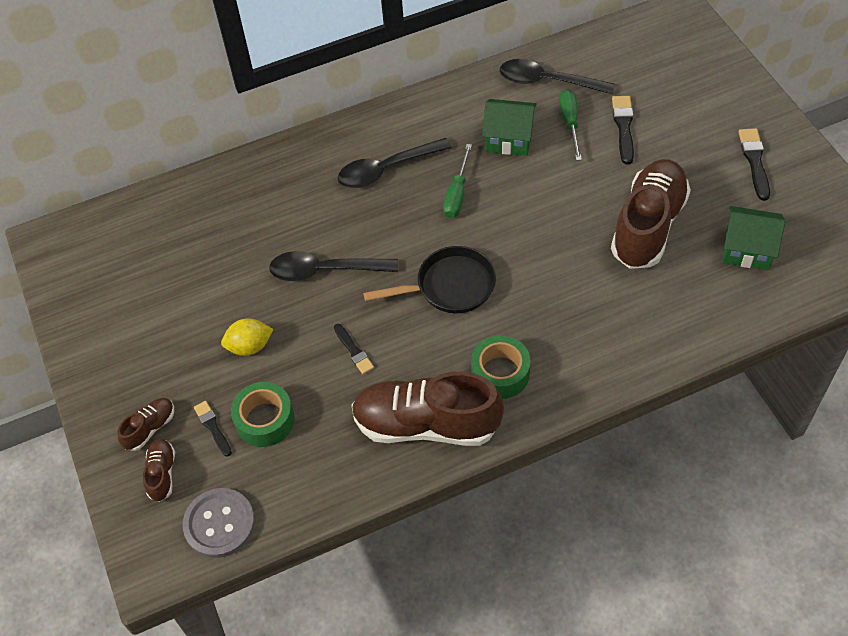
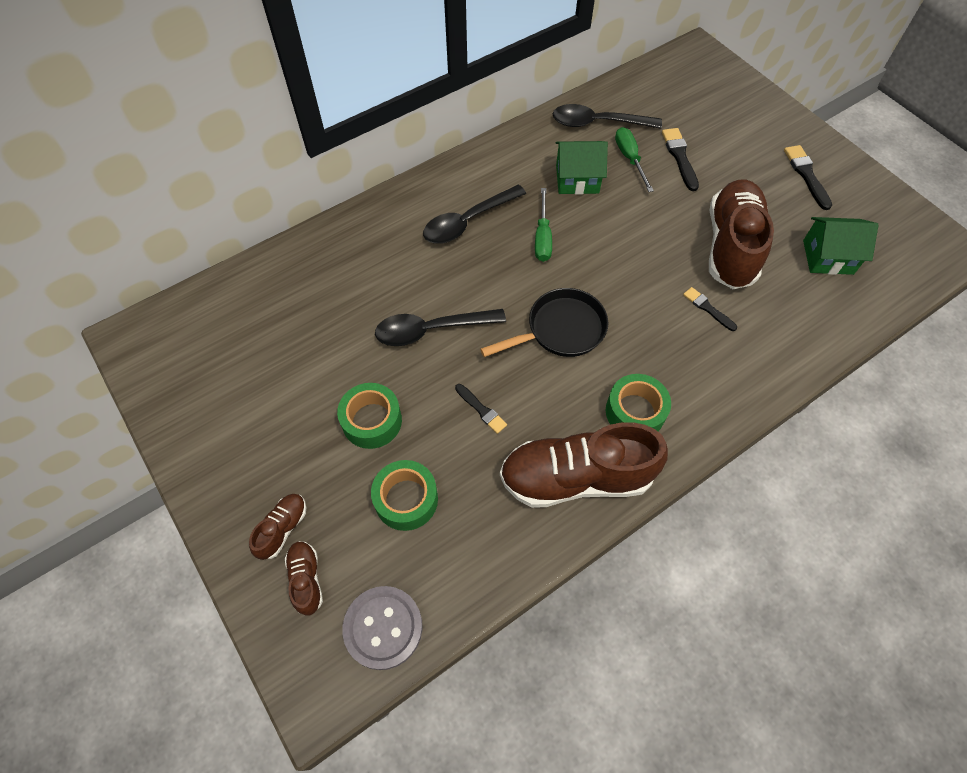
camera: 15 degrees left, 5 degrees up
(212, 427) = (351, 516): black brush -> black brush (708, 308)
(250, 346) = (372, 421): yellow lemon -> green tape

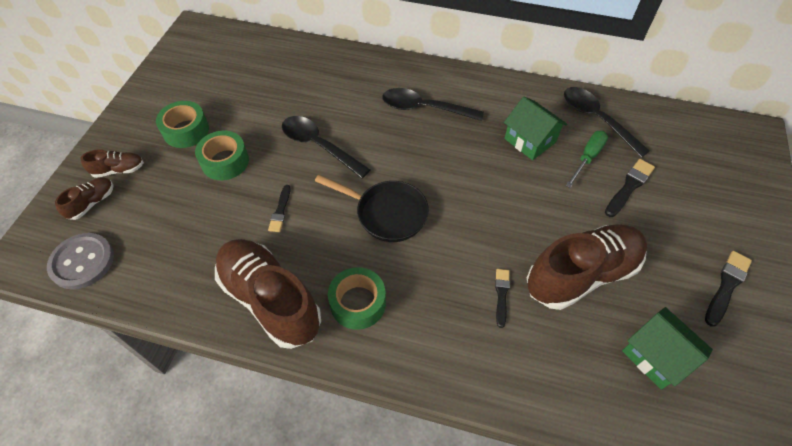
camera: 50 degrees right, 5 degrees down
(406, 499) = (181, 215): green tape -> green tape (186, 131)
(542, 237) = (455, 154): green screwdriver -> none

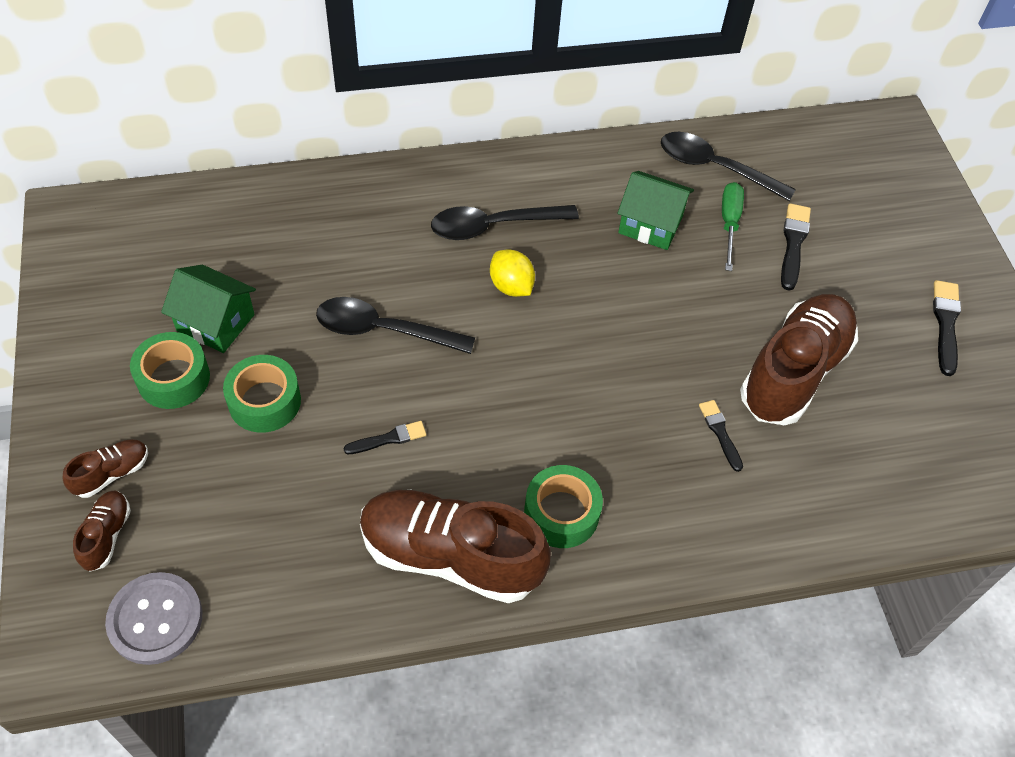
camera: 30 degrees left, 0 degrees up
(280, 211) = (389, 439): black brush -> black brush turned 90 degrees counterclockwise
(387, 213) = (529, 387): black pan -> none
(413, 147) = (511, 286): none -> yellow lemon
(655, 356) = (911, 432): green house -> green house (215, 322)

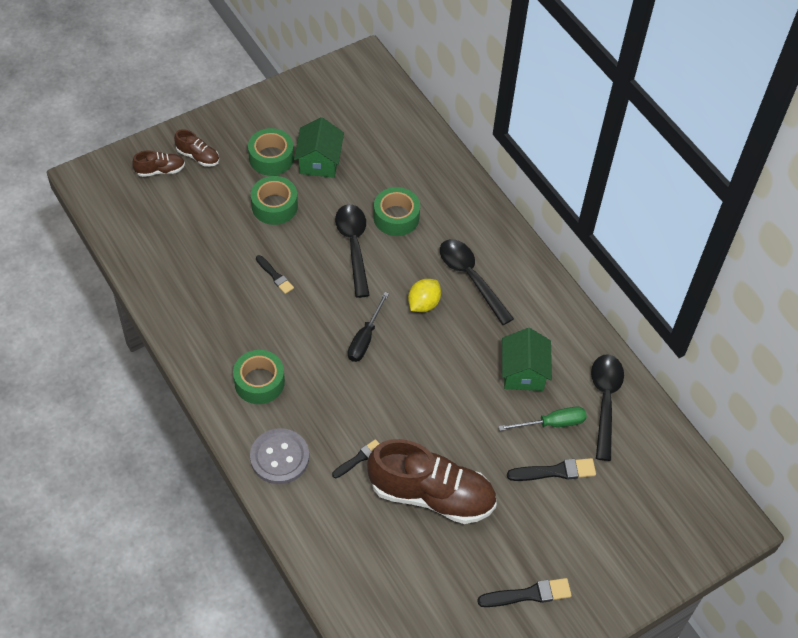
camera: 70 degrees right, 0 degrees up
(155, 619) = (120, 211): grey button -> grey button (279, 457)
(360, 269) = (396, 217): none -> green tape
(451, 556) = (208, 333): brown shoe -> none
(538, 366) = (365, 338): none -> black screwdriver

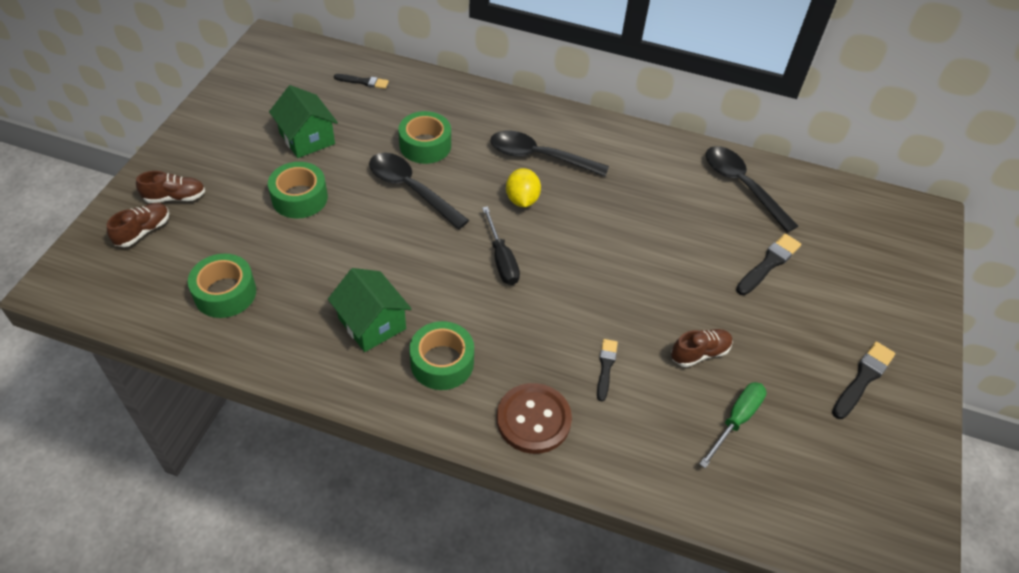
camera: 40 degrees left, 5 degrees down
(271, 158) = (255, 159): green tape -> green tape (225, 293)
(275, 276) = (361, 257): black brush -> black brush (363, 82)
(279, 457) = (533, 419): grey button -> brown button
(431, 495) = (699, 353): brown shoe -> brown shoe, size x0.45
(523, 372) = (659, 203): green house -> green house (372, 323)
(552, 423) = (724, 228): green screwdriver -> green screwdriver (736, 420)

